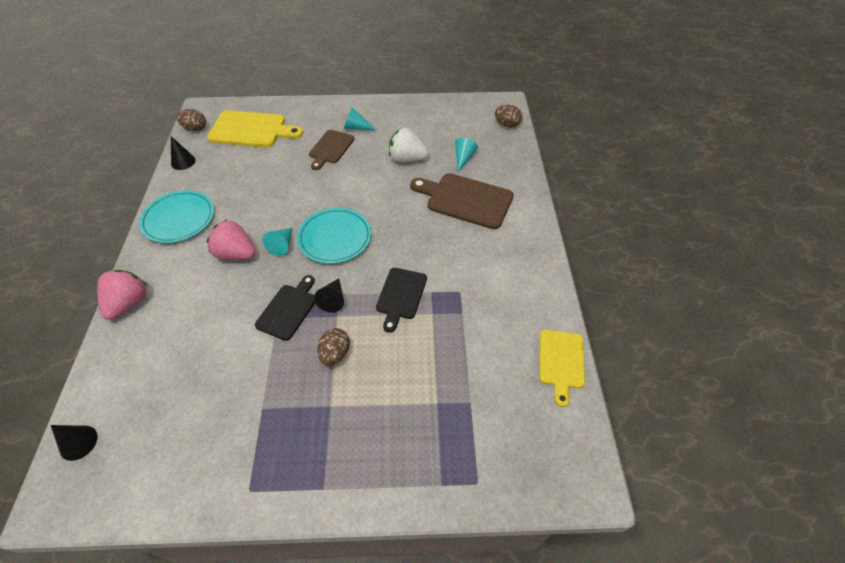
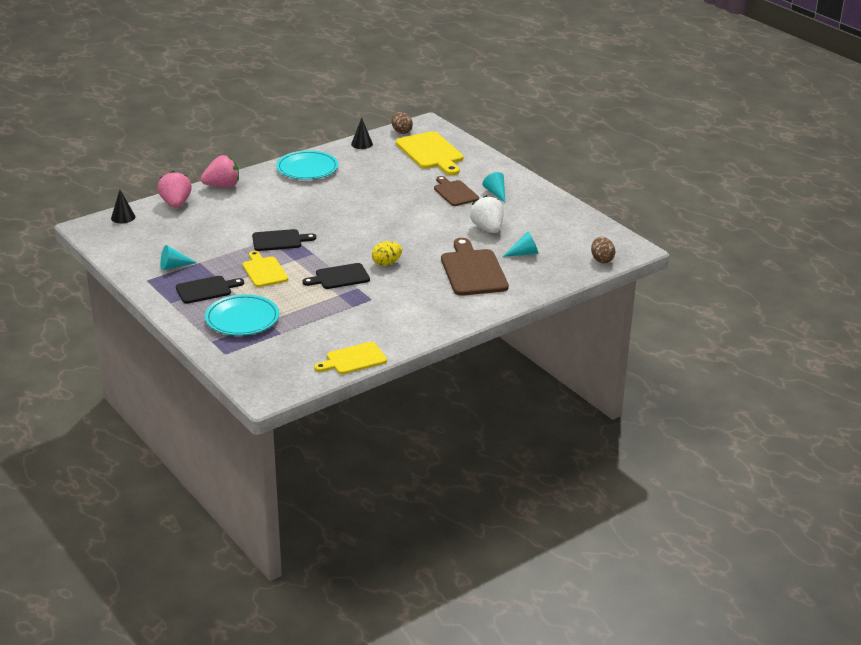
camera: 55 degrees right, 20 degrees down
(236, 254) = (302, 202): pink strawberry -> pink strawberry (176, 204)
(282, 245) = (331, 215): turquoise cone -> turquoise cone (174, 266)
(326, 432) = (206, 289): none -> black cutting board
(330, 148) = (455, 192): brown cutting board -> brown cutting board turned 75 degrees clockwise
(333, 299) = (306, 253): black cone -> none
(335, 238) = (362, 232): turquoise plate -> turquoise plate (242, 319)
(335, 354) = (264, 271): brown egg -> yellow cutting board
(405, 249) = (386, 263): none -> yellow egg

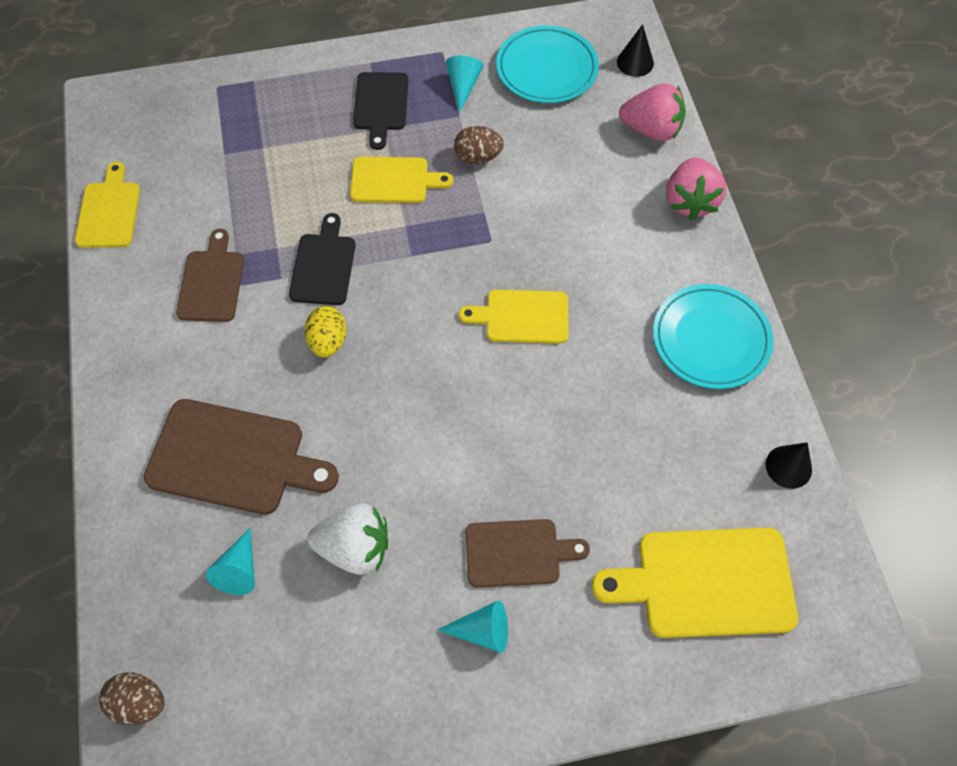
camera: 115 degrees right, 30 degrees up
(242, 319) = (283, 123): turquoise plate -> turquoise plate (546, 69)
(279, 240) = (473, 224): black cutting board -> none
(330, 215) = (522, 317): none -> yellow cutting board
(376, 308) = (212, 282): none -> brown cutting board
(401, 131) = (826, 565): brown egg -> brown egg (478, 157)

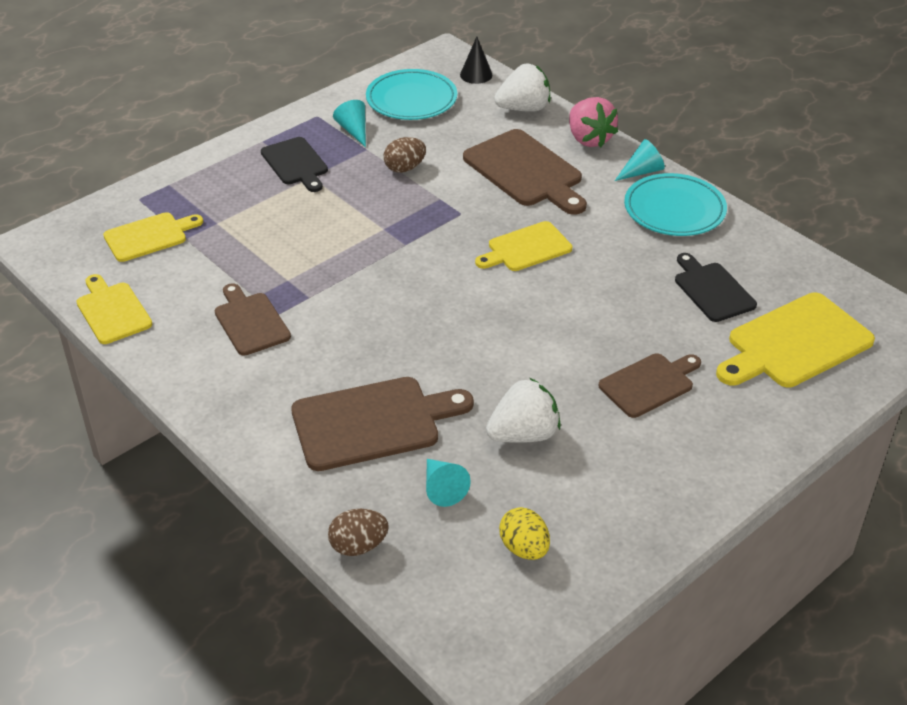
camera: 30 degrees left, 20 degrees down
(139, 703) = (435, 608): brown egg -> brown egg (358, 546)
(323, 265) = (338, 276): black cutting board -> black cutting board (712, 290)
(328, 341) = (385, 320): yellow egg -> yellow egg (524, 548)
(394, 180) = (349, 205): yellow cutting board -> yellow cutting board (149, 236)
(482, 631) = (665, 439): turquoise cone -> turquoise cone (641, 171)
(593, 216) = (526, 171): none -> brown cutting board
(651, 130) = (524, 108): pink strawberry -> white strawberry
(788, 467) = (790, 258): black cone -> none

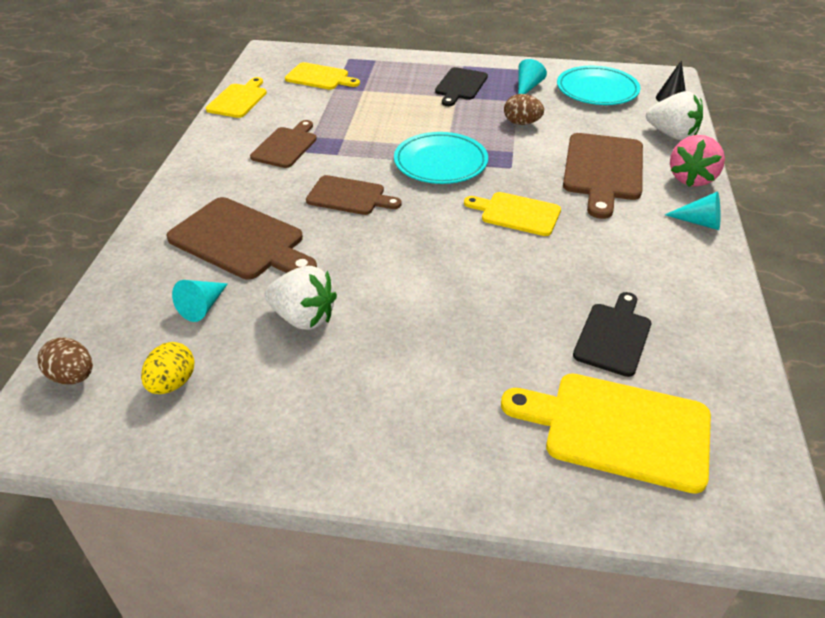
camera: 50 degrees right, 0 degrees up
(358, 546) = (107, 297): brown egg -> brown egg (73, 376)
(649, 384) = (443, 358): brown cutting board -> brown cutting board (349, 196)
(674, 210) = (682, 263): turquoise plate -> turquoise plate (440, 163)

